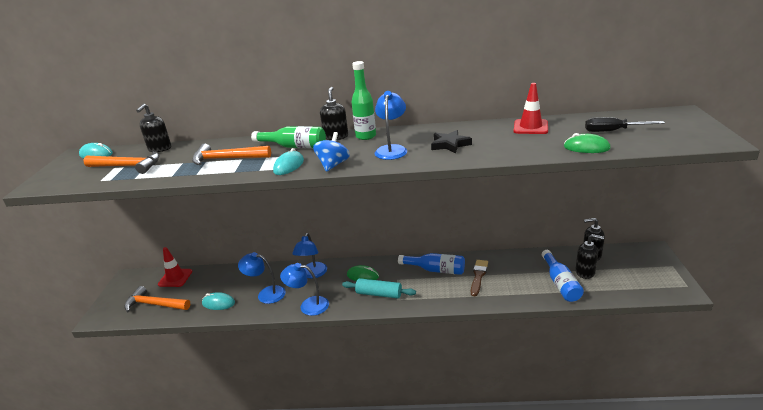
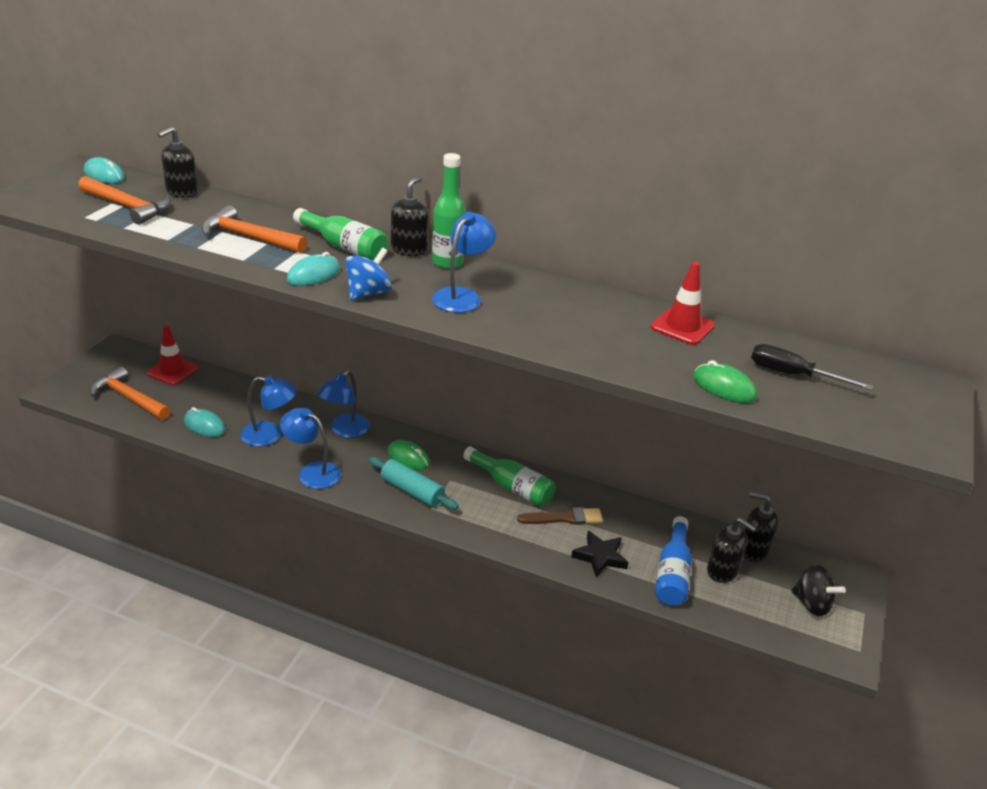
camera: 15 degrees right, 5 degrees up
(266, 294) = (269, 435): blue lamp -> blue lamp turned 150 degrees clockwise
(436, 270) = (512, 487): blue bottle -> green bottle
(450, 144) = (544, 315): black star -> black star (600, 557)
(478, 276) = (564, 518): brown brush -> brown brush turned 45 degrees clockwise
(644, 271) = (812, 604): none -> black spinning top

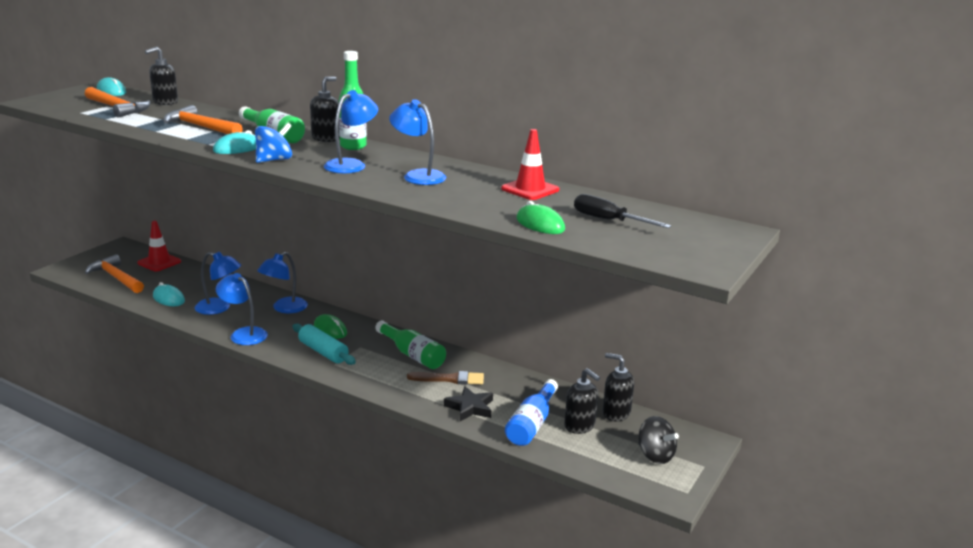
camera: 10 degrees right, 10 degrees down
(547, 311) = (418, 176): none -> blue lamp

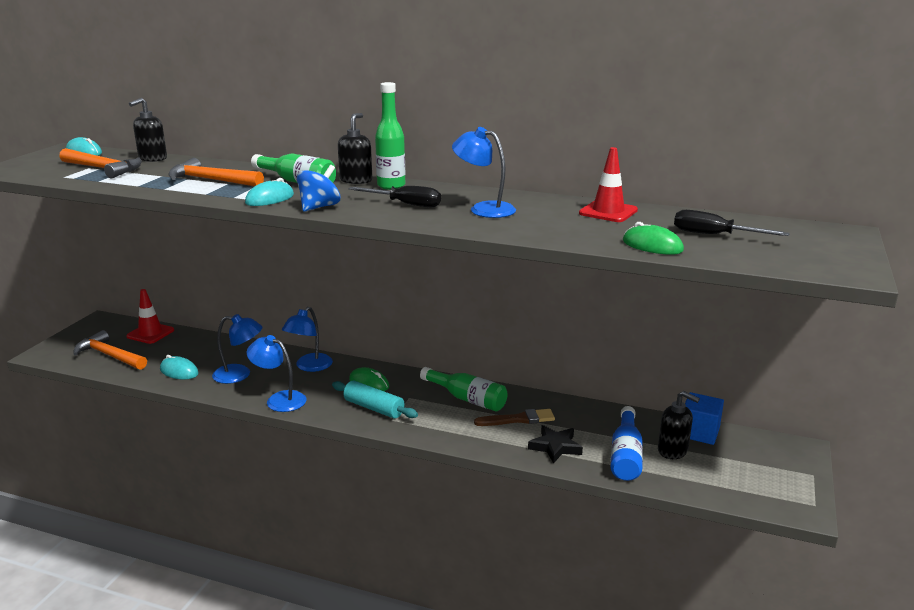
camera: 10 degrees left, 0 degrees up
(351, 165) = (405, 204): blue lamp -> black screwdriver
(616, 413) = (699, 432): black soap dispenser -> blue cube
(655, 455) = (762, 471): black spinning top -> none

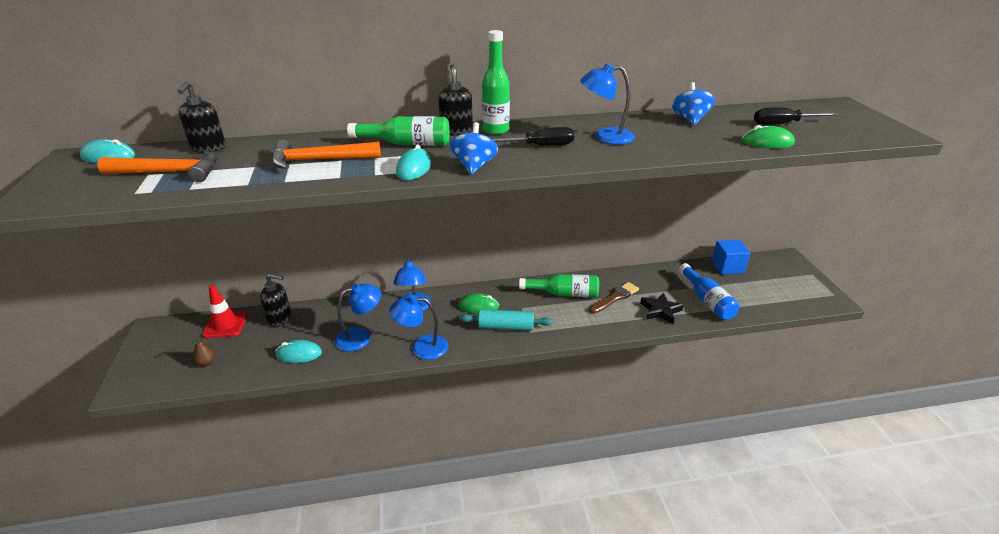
camera: 30 degrees left, 10 degrees up
(110, 355) = (207, 362): orange hammer -> brown pear
(608, 212) = (690, 119): red traffic cone -> blue spinning top
(673, 451) = (728, 286): black soap dispenser -> black soap dispenser (280, 318)

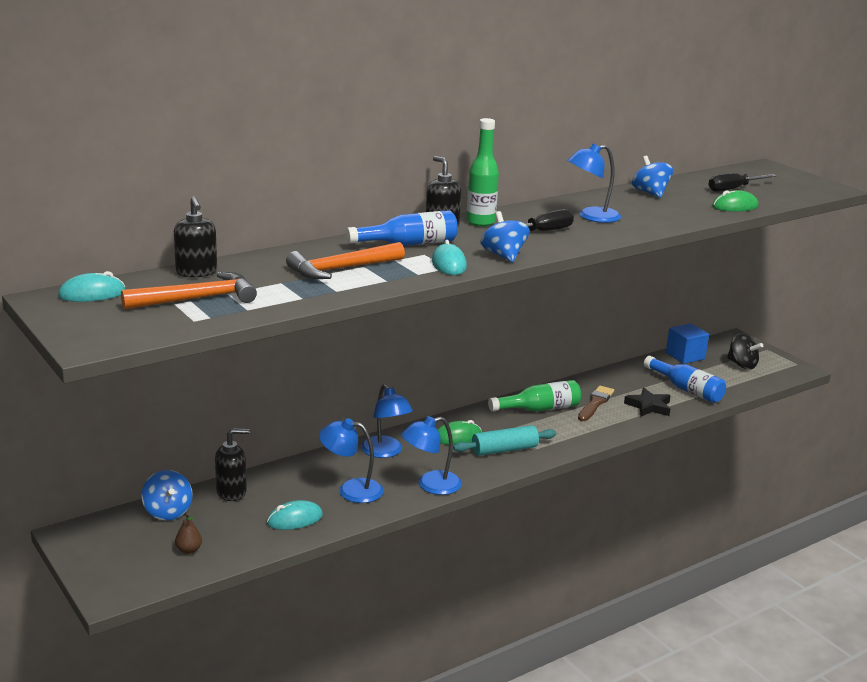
camera: 25 degrees left, 10 degrees down
(225, 325) = (168, 512): red traffic cone -> blue spinning top
(360, 337) = (351, 490): blue lamp -> blue lamp turned 120 degrees counterclockwise
(407, 144) = (409, 244): green bottle -> blue bottle
(776, 285) = (742, 365): none -> black spinning top

